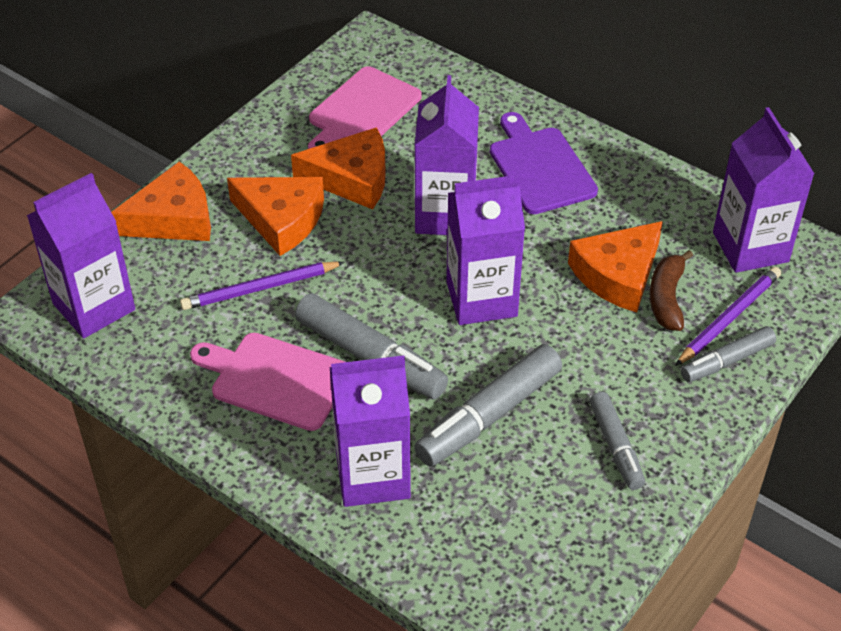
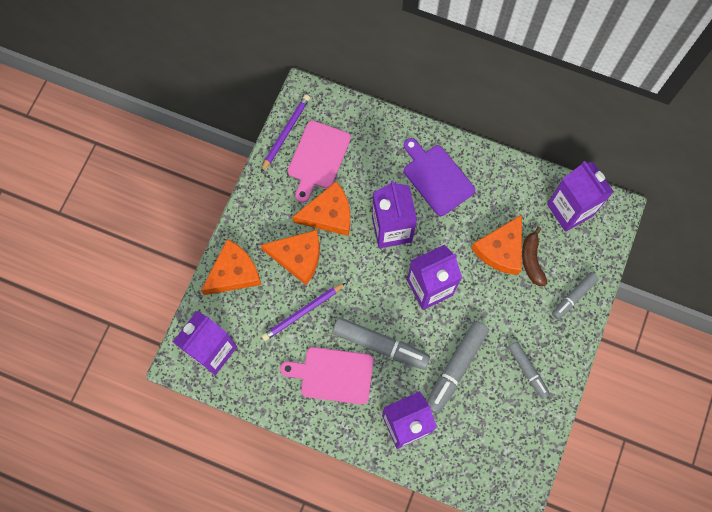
camera: 15 degrees left, 25 degrees up
(729, 318) = (568, 266): purple pencil -> purple pencil (286, 133)

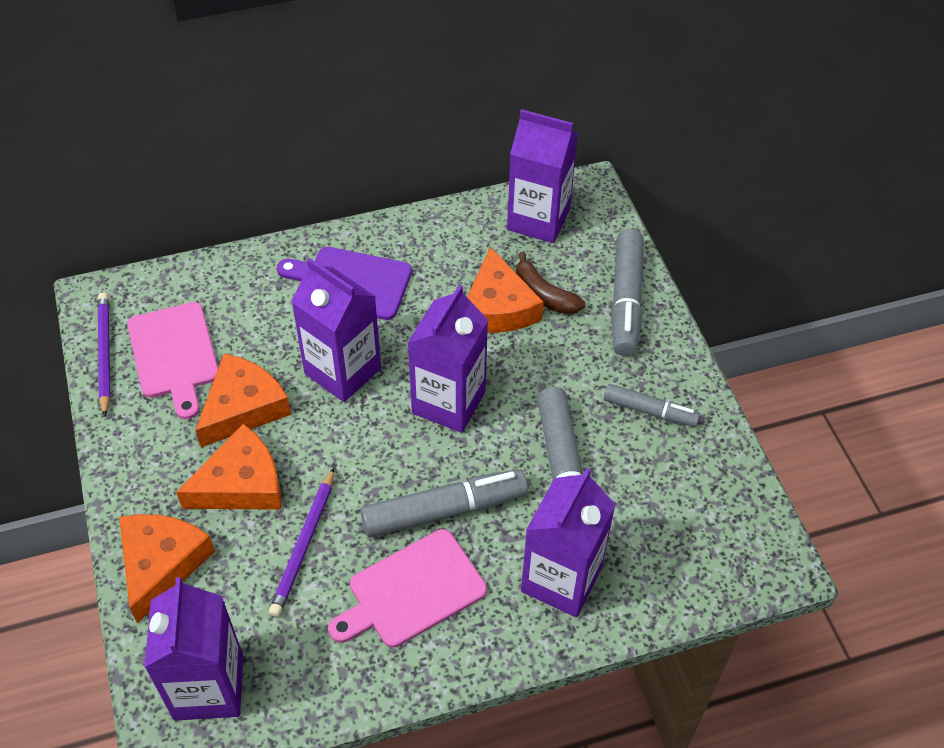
camera: 40 degrees left, 20 degrees down
(573, 297) = (626, 301): grey marker -> grey marker, size x1.64

